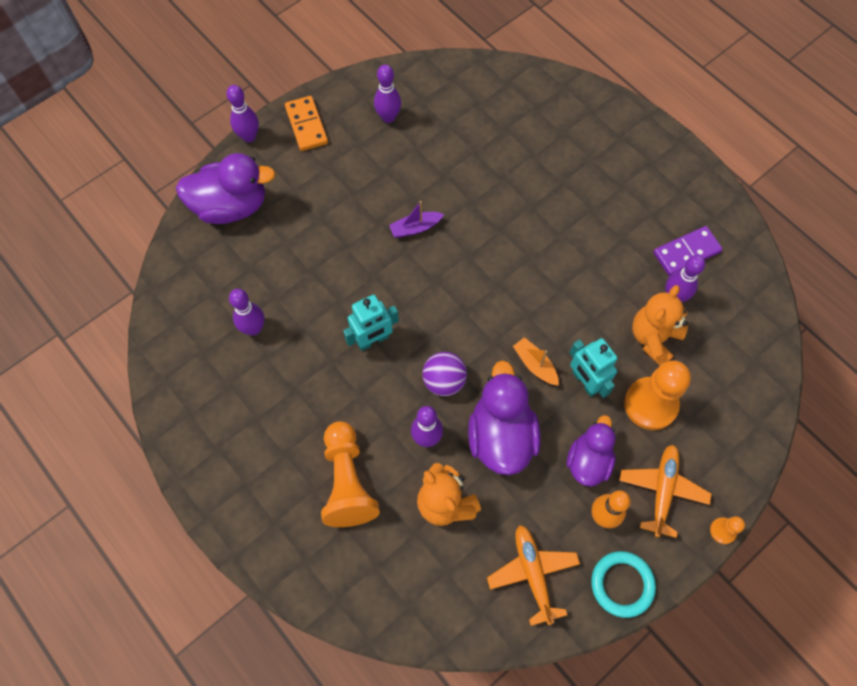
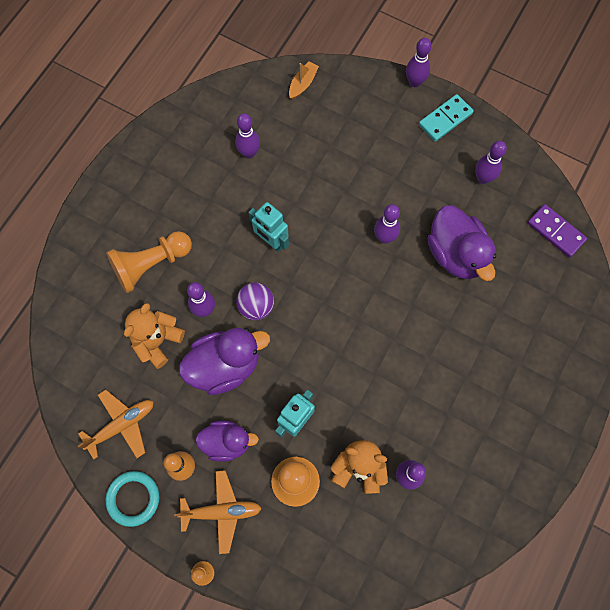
camera: 70 degrees right, 5 degrees up
(231, 206) = (346, 95): purple duck -> purple duck (456, 254)
(306, 125) = (445, 119): orange domino -> turquoise domino
(415, 228) = (384, 237): purple boat -> purple bowling pin
(535, 365) = (296, 374): orange boat -> orange boat (303, 84)
(686, 252) = (457, 476): purple domino -> purple domino (555, 232)

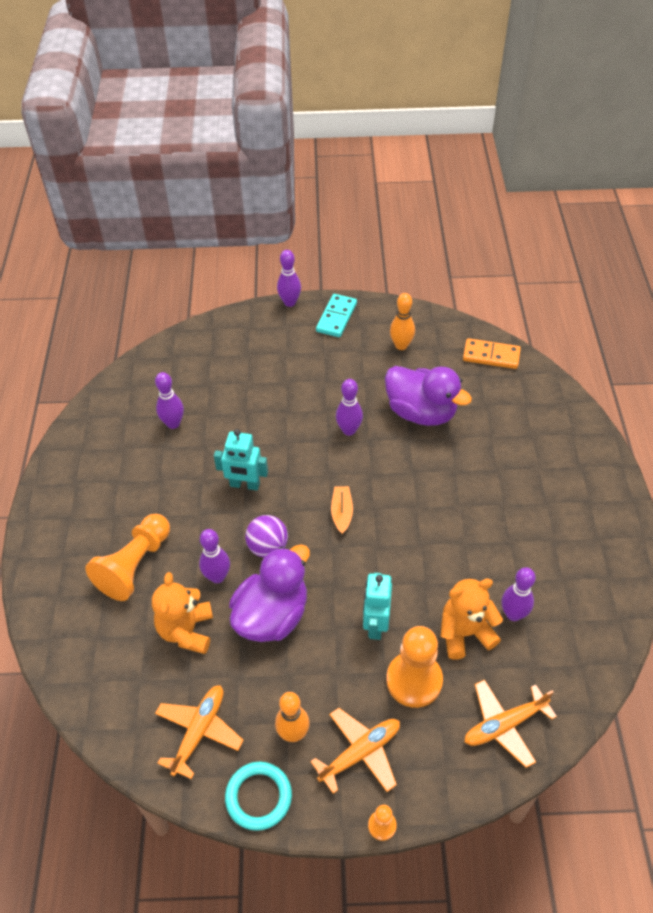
camera: 30 degrees left, 20 degrees down
(227, 442) = (321, 684): purple duck -> none
(303, 84) = (188, 347): orange boat -> orange boat (342, 512)
(338, 557) = (504, 725): none -> orange plane
(483, 178) = (401, 345): purple bowling pin -> orange bowling pin
(555, 232) = (491, 356): purple domino -> orange domino

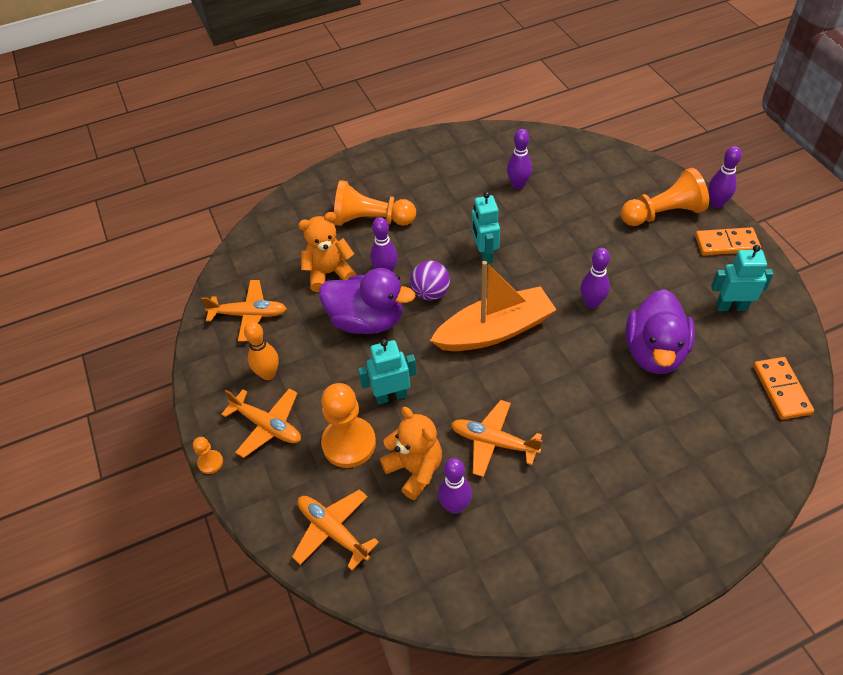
camera: 70 degrees right, 0 degrees up
(258, 797) = (209, 371): turquoise ring -> none
(279, 340) = (663, 214): none -> orange pawn
(336, 317) = (726, 243): turquoise domino -> orange domino
(342, 512) = (495, 331): orange boat -> orange boat, size x2.28
(401, 345) = (731, 306): orange bowling pin -> turquoise robot
(461, 561) = (493, 442): none -> orange plane

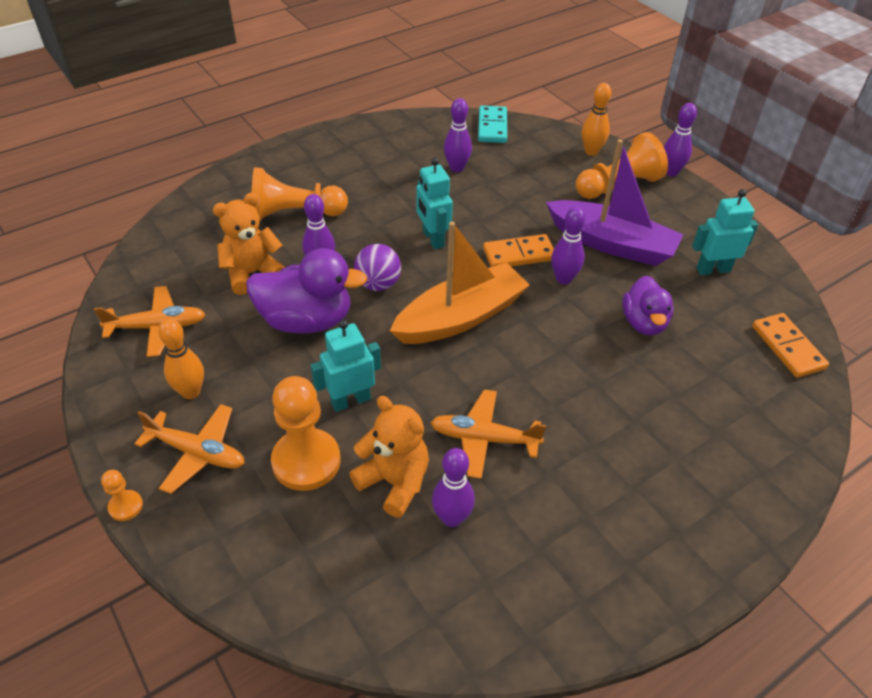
camera: 15 degrees left, 5 degrees down
(333, 531) = (301, 570): orange plane -> none
(558, 144) = (492, 127): none -> turquoise domino
(643, 272) = (612, 244): none -> purple boat
(645, 176) = (591, 151): none -> orange bowling pin
(654, 352) = (644, 323): purple duck -> purple duck, size x0.65
(726, 243) = (691, 209): orange domino -> orange domino (519, 254)

